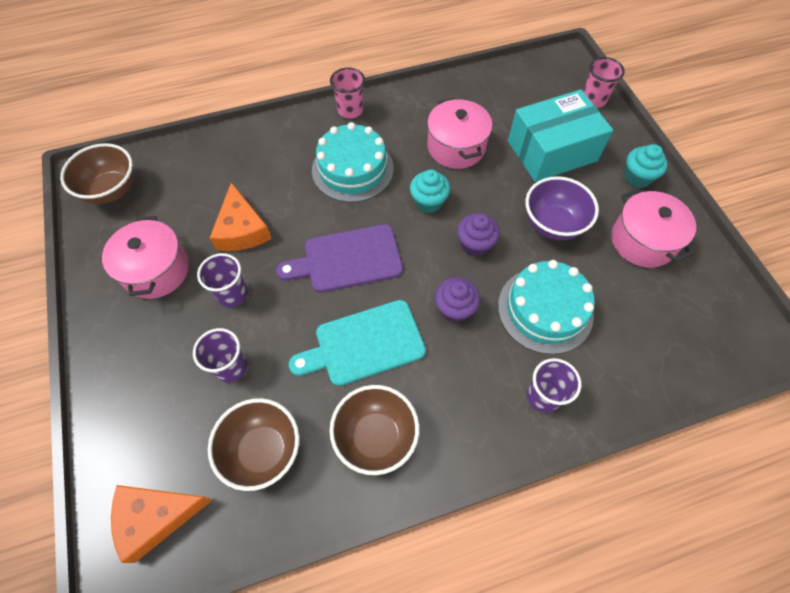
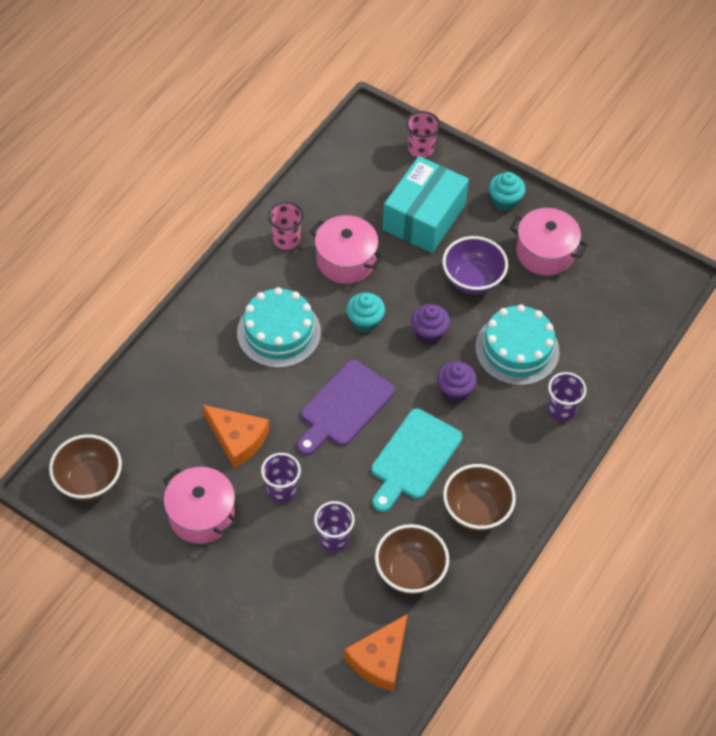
camera: 40 degrees left, 5 degrees down
(350, 110) = (226, 281): pink cup -> pink cup (286, 240)

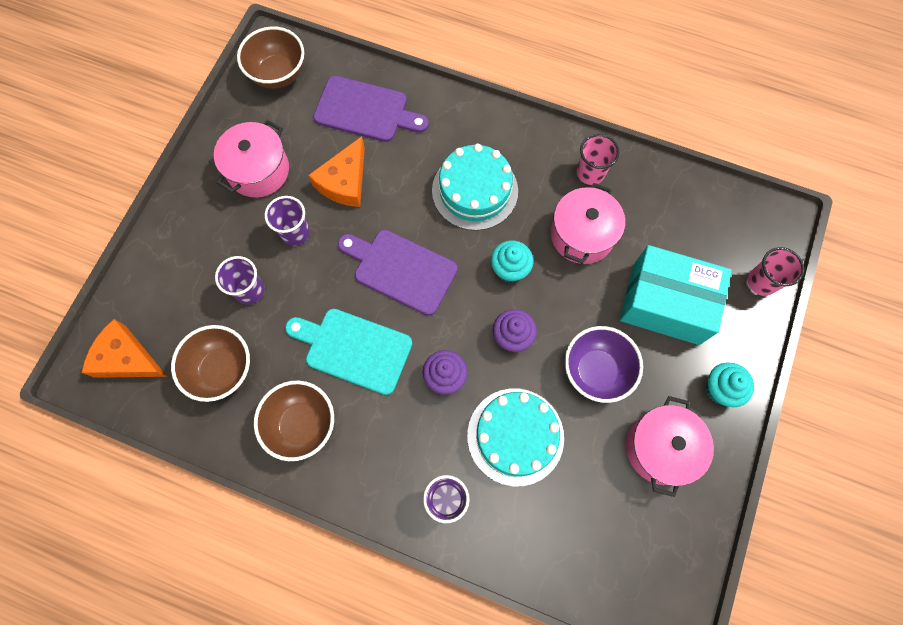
camera: 80 degrees right, 15 degrees up
(161, 407) = (365, 110): none -> purple cutting board

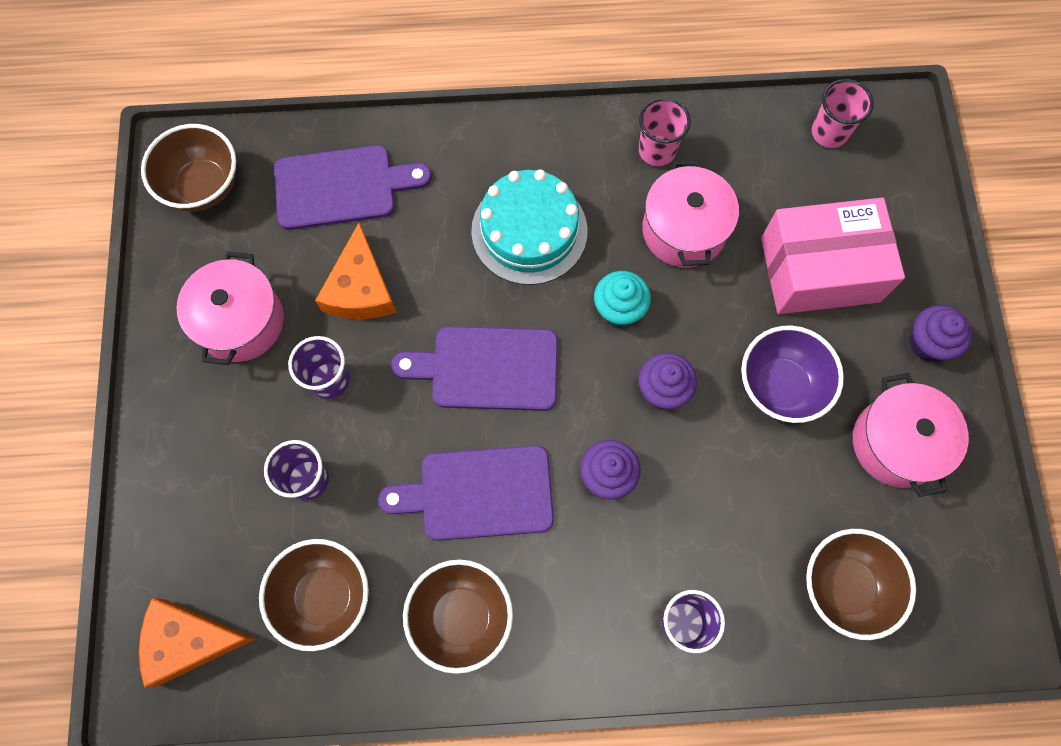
camera: 25 degrees left, 0 degrees up
(354, 349) = (478, 493): turquoise cutting board -> purple cutting board
(515, 436) = (725, 508): turquoise cake -> none
(571, 529) = (844, 586): none -> brown bowl
(666, 303) = (819, 269): turquoise box -> pink box
(720, 389) = (928, 343): turquoise cupcake -> purple cupcake
(761, 282) = (913, 197): pink cup -> pink cup (829, 133)

